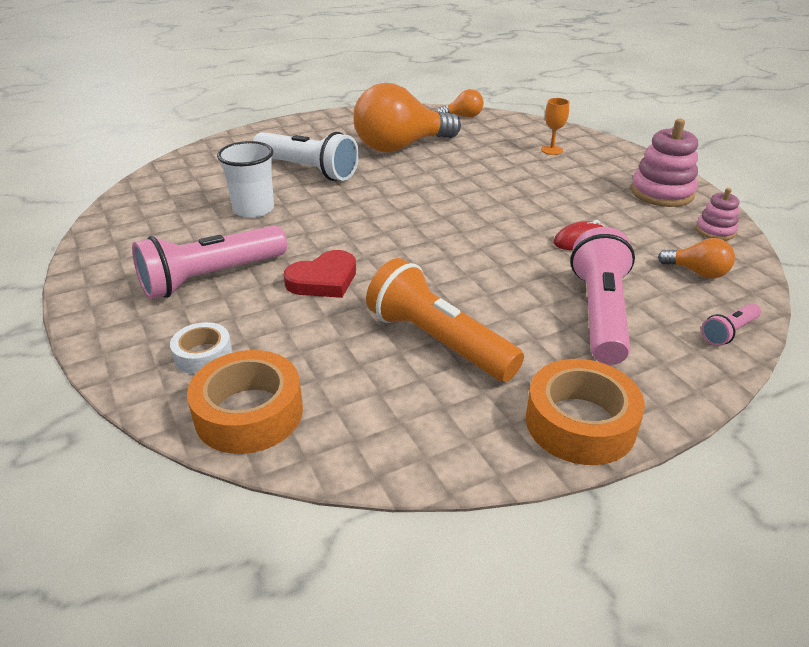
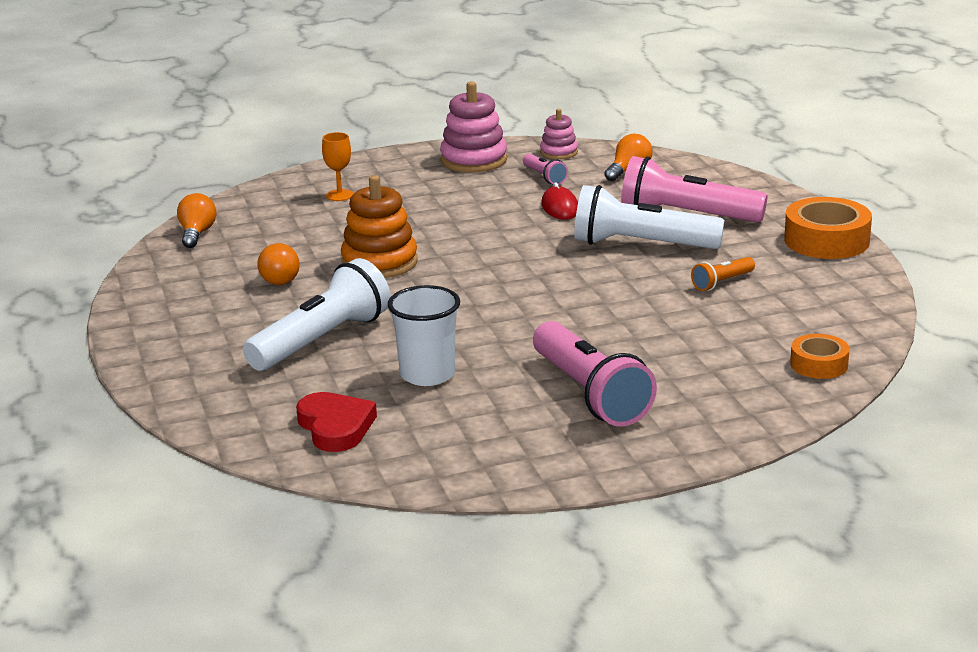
camera: 80 degrees left, 10 degrees down
(203, 355) = (735, 390): white tape -> none
(249, 413) = (819, 364): orange tape -> orange tape, size x0.59
(323, 280) = (608, 331): red heart -> red heart (335, 427)
(400, 147) = (278, 278): orange light bulb -> orange light bulb, size x0.45
(435, 175) = (379, 263): none -> orange stacking toy
(439, 342) = (722, 282): orange flashlight -> orange flashlight, size x0.46
(513, 289) = (641, 245): none -> white flashlight
(729, 332) = (718, 176): pink flashlight -> pink flashlight (544, 177)

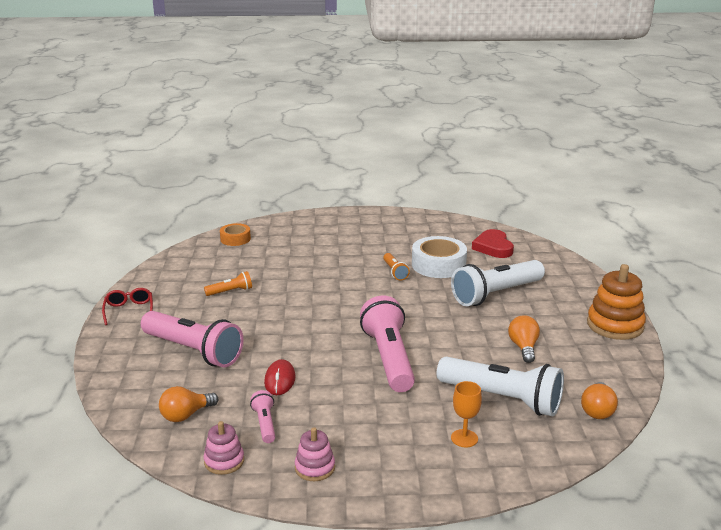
camera: 165 degrees left, 0 degrees up
(379, 263) = (446, 348): orange stacking toy -> orange stacking toy (615, 325)
(427, 374) = (438, 265): white cup -> white tape
(473, 160) = (315, 468): pink stacking toy -> pink stacking toy, size x0.57
(496, 350) = (395, 272): none -> orange flashlight
(589, 394) = (359, 243): pink flashlight -> pink flashlight (389, 358)
(641, 245) = (251, 330): white flashlight -> white flashlight (502, 399)
(826, 240) = (129, 310): orange tape -> red glasses

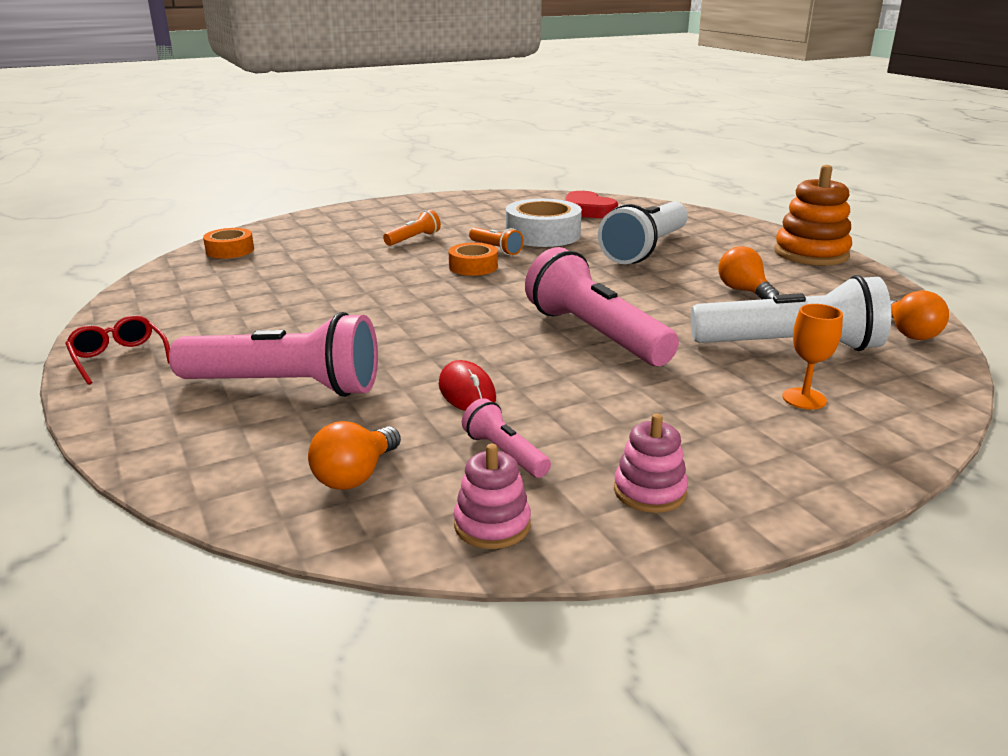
camera: 25 degrees left, 0 degrees up
(230, 291) = (278, 306): orange flashlight -> orange flashlight (413, 239)
(366, 285) = (473, 267): none -> orange tape

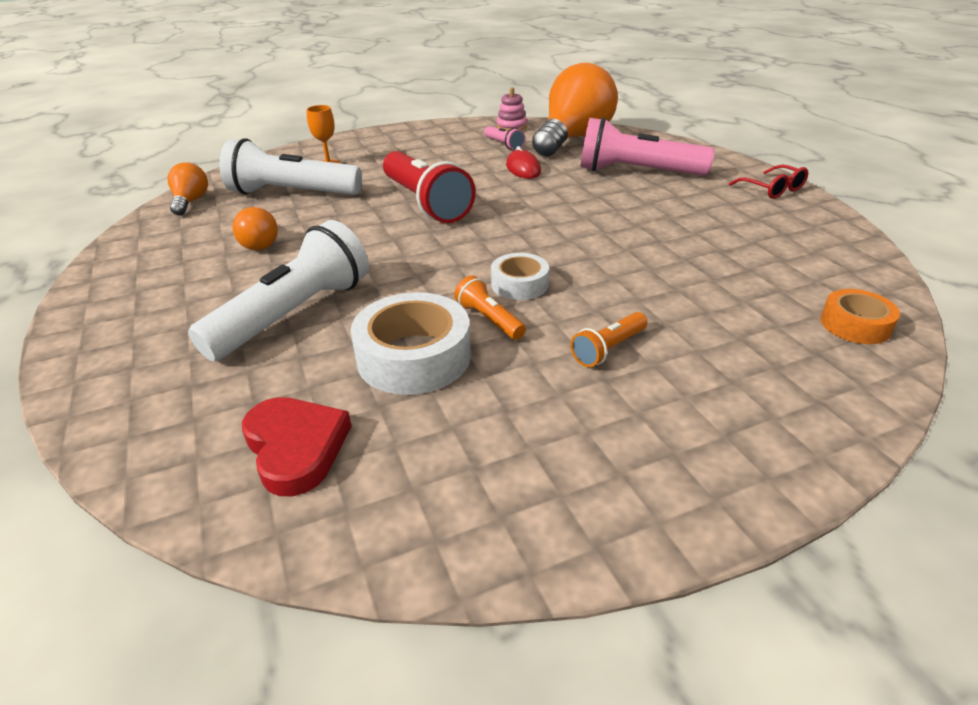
camera: 175 degrees left, 10 degrees up
(355, 475) = (573, 139): orange light bulb -> orange light bulb, size x2.21
(473, 267) = (519, 284): orange tape -> white tape
(595, 335) = (425, 203): pink flashlight -> red flashlight
(649, 491) = (443, 134): pink stacking toy -> none
(811, 254) = (103, 301): orange stacking toy -> none

